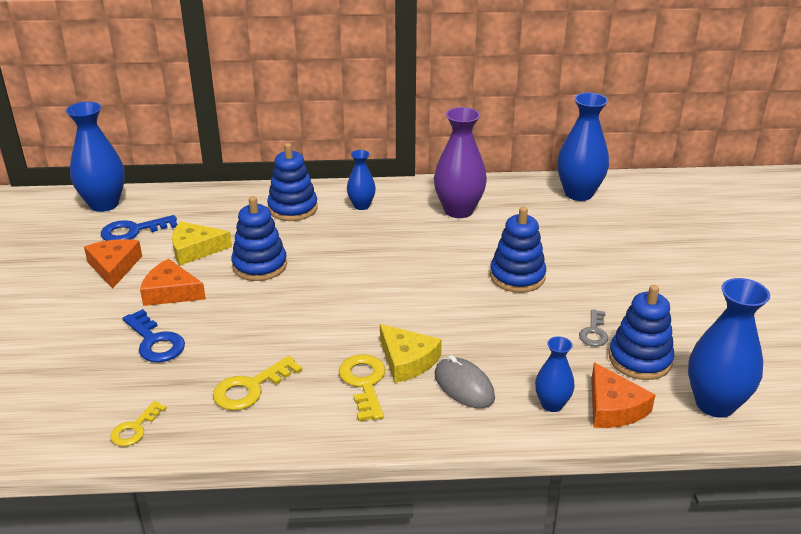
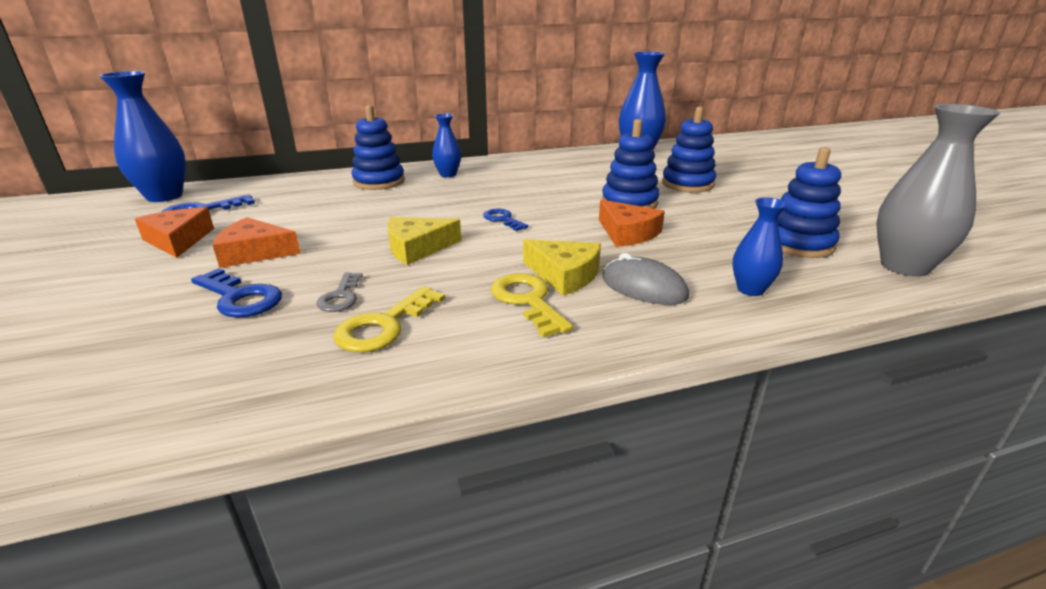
camera: 15 degrees left, 5 degrees down
(135, 428) = (220, 397): yellow key -> none
(195, 249) = (279, 217): yellow cheese -> yellow cheese (417, 248)
(260, 265) = (358, 222): blue stacking toy -> blue stacking toy (687, 184)
(386, 282) = (503, 219): none -> blue key
(458, 210) = (542, 170): purple vase -> none
(594, 332) = (736, 230): grey key -> grey key (341, 296)
(613, 407) = (814, 283): orange cheese -> orange cheese (627, 233)
(715, 404) = (904, 266): blue vase -> grey vase

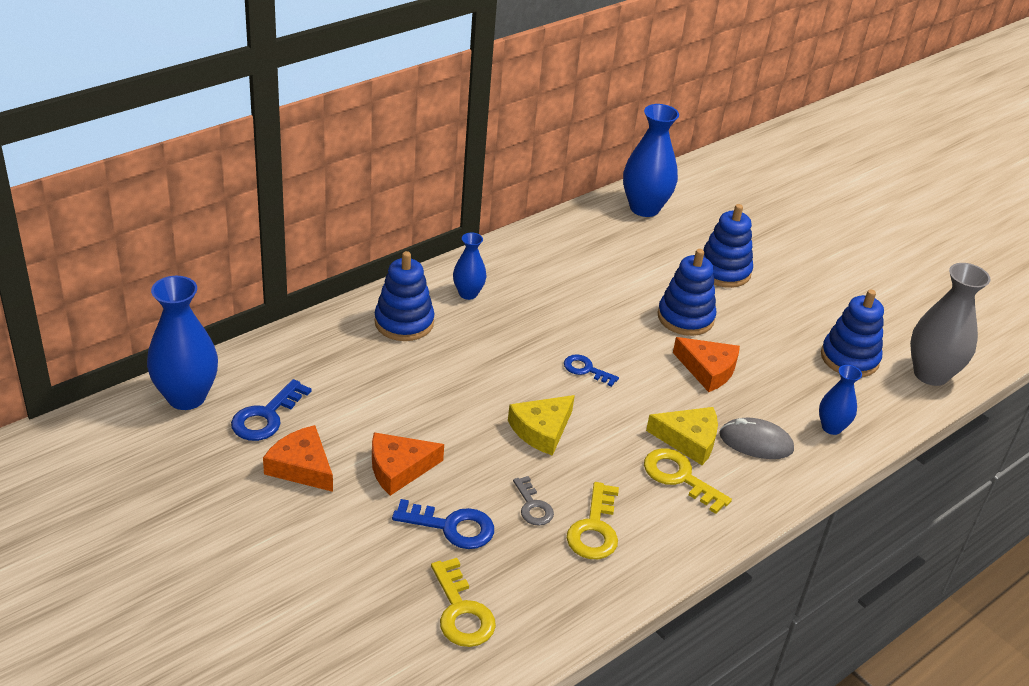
camera: 25 degrees left, 10 degrees up
(142, 369) = (461, 611): none -> yellow key

